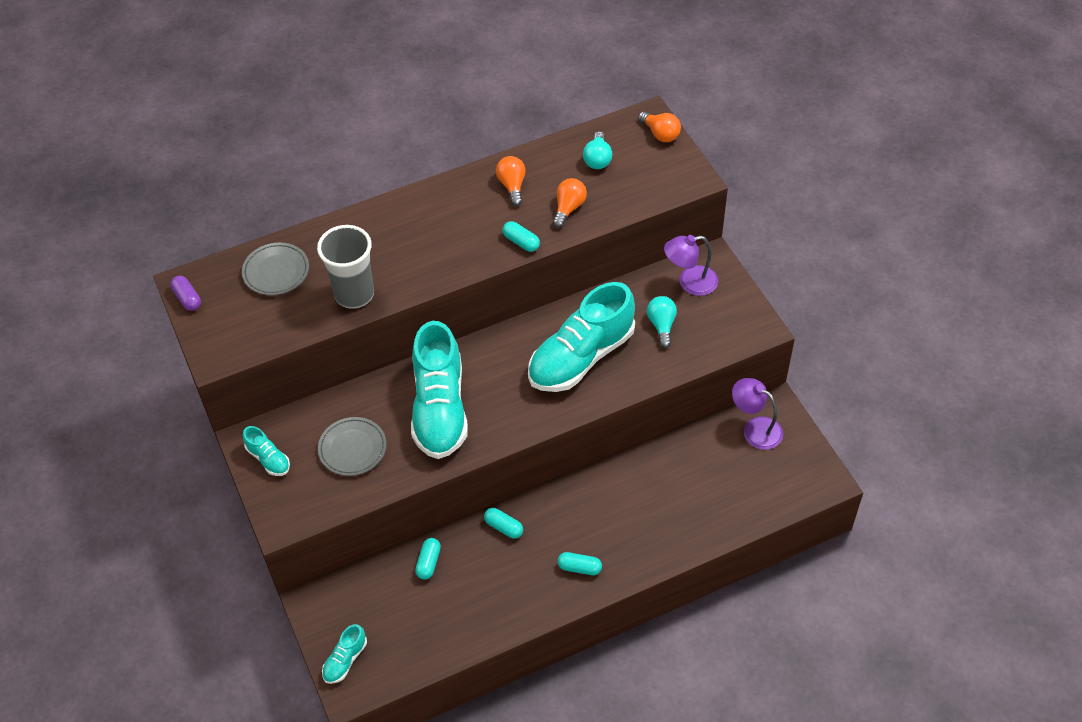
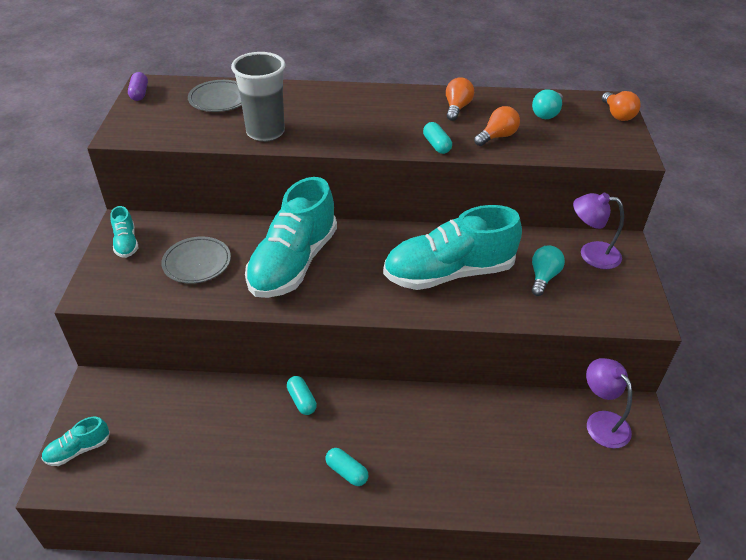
camera: 25 degrees right, 10 degrees down
(428, 562) = (215, 400): turquoise capsule -> none

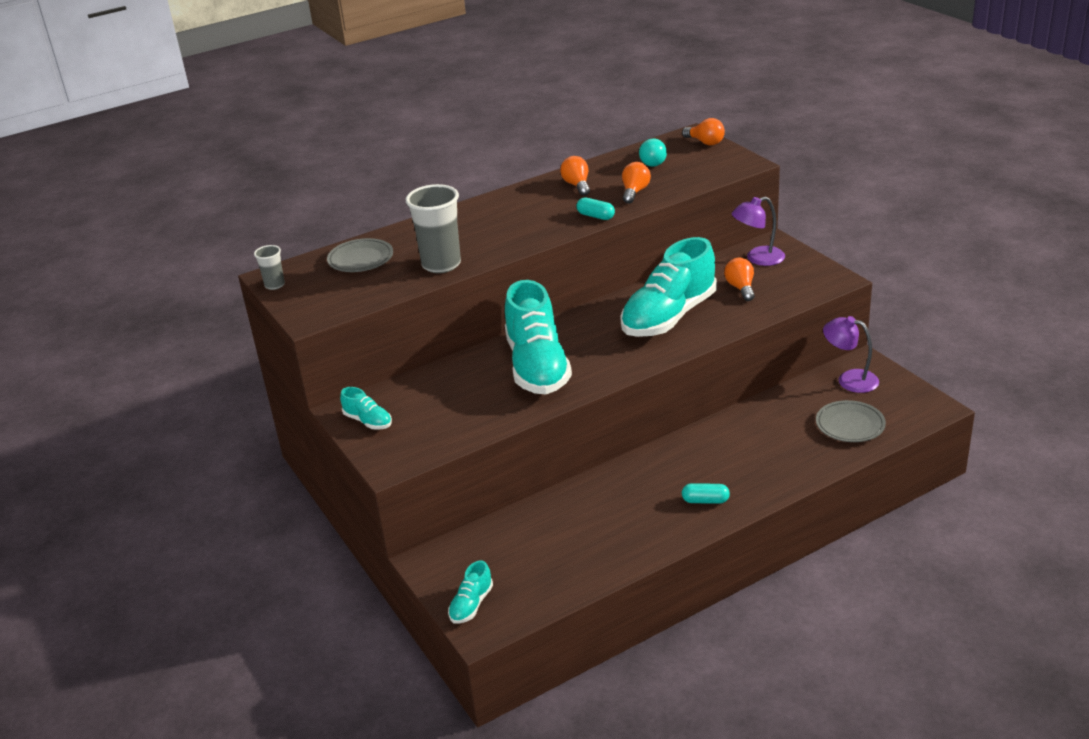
camera: 30 degrees left, 10 degrees down
(139, 93) = (275, 285): purple capsule -> grey cup
(197, 263) = (454, 404): grey plate -> grey plate (850, 425)
(302, 400) = (617, 479): turquoise capsule -> none
(543, 277) = (740, 288): turquoise light bulb -> orange light bulb

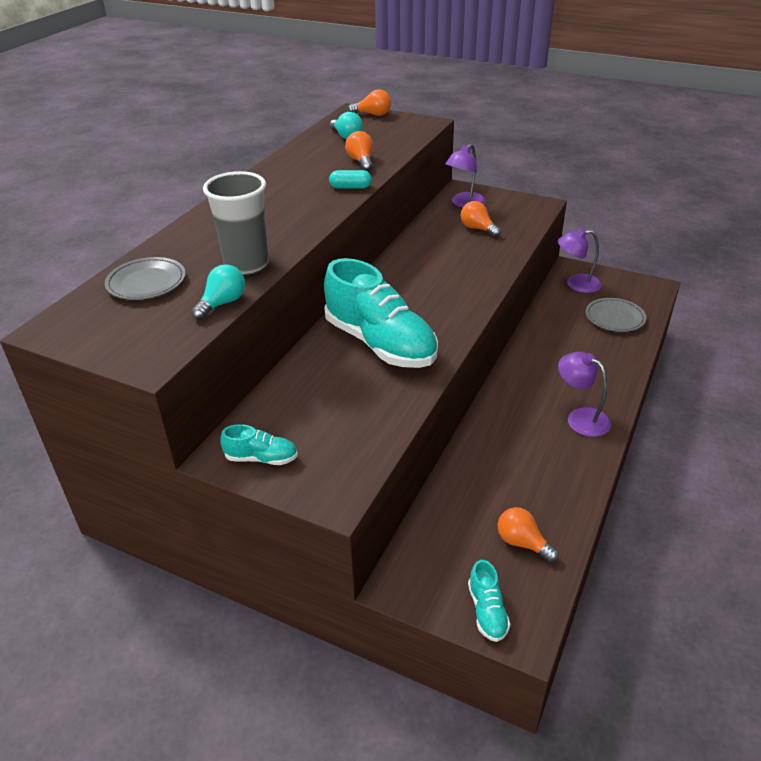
camera: 35 degrees left, 5 degrees up
(275, 285) = (64, 338): grey cup -> none
(394, 290) = (222, 303): none -> turquoise light bulb
(577, 185) = (301, 167): orange light bulb -> orange light bulb (522, 543)
(669, 317) = (447, 266): turquoise shoe -> none
(705, 501) = (580, 418): turquoise capsule -> purple lamp

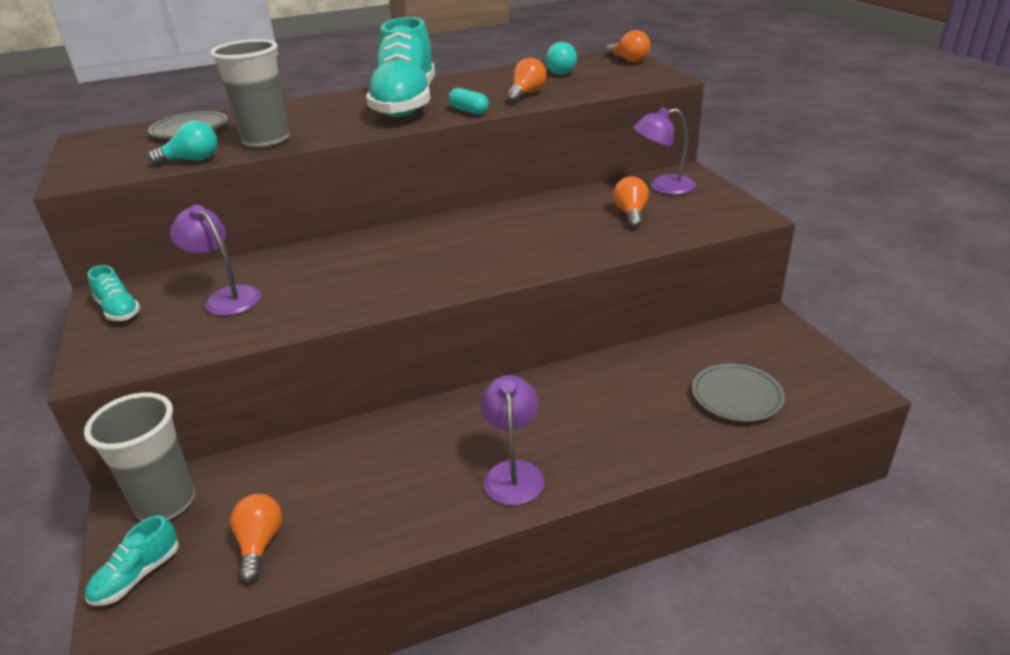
camera: 45 degrees right, 5 degrees down
(380, 344) = (350, 272): turquoise shoe -> turquoise shoe (406, 104)
(426, 569) = (166, 503): none -> grey cup
(576, 284) = (749, 339): purple lamp -> purple lamp (226, 297)

